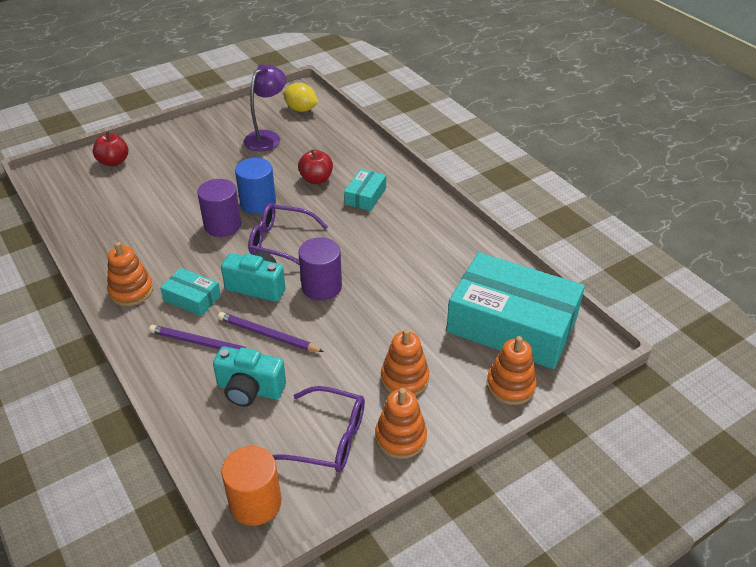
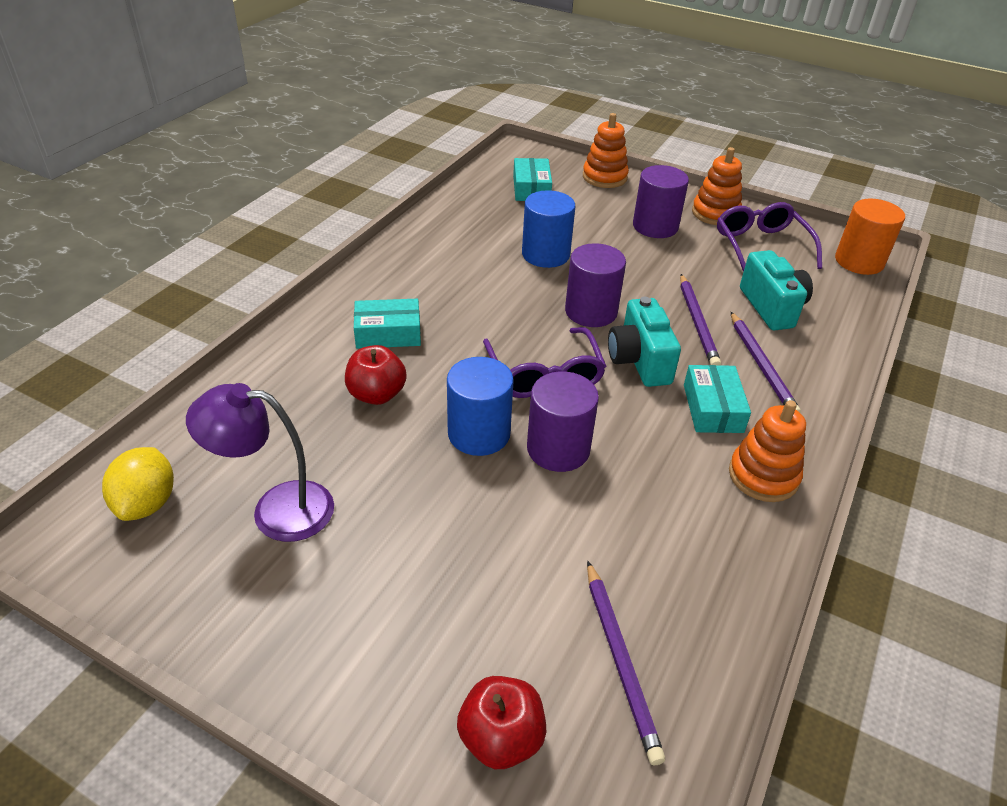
camera: 120 degrees left, 0 degrees up
(104, 199) = (621, 661): none -> purple pencil
(404, 292) = (545, 254): none -> blue cylinder
(404, 378) = (655, 226): orange stacking toy -> purple cylinder
(512, 324) = (531, 188): turquoise box -> turquoise box, size x0.44

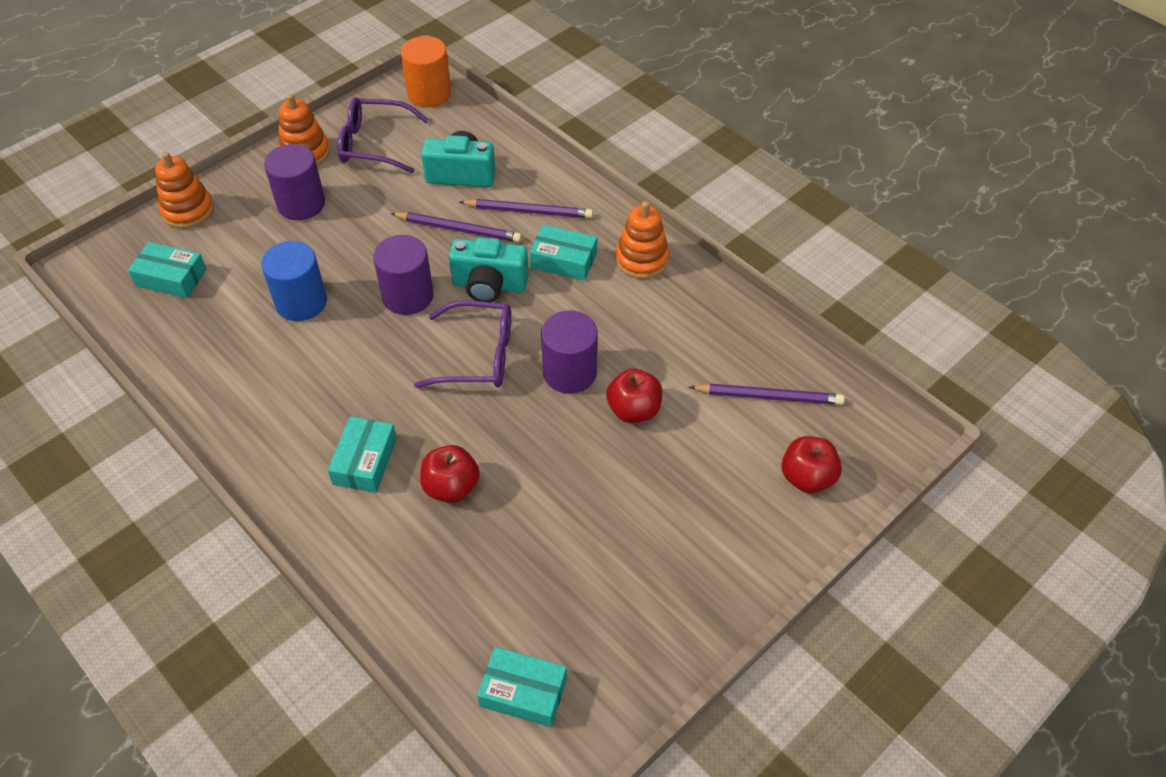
camera: 70 degrees left, 10 degrees up
(147, 503) = (523, 692): yellow lemon -> turquoise box
(276, 509) = (567, 587): purple lamp -> none
(479, 433) = (532, 421): blue cylinder -> none
(532, 517) = (634, 410): none -> red apple

